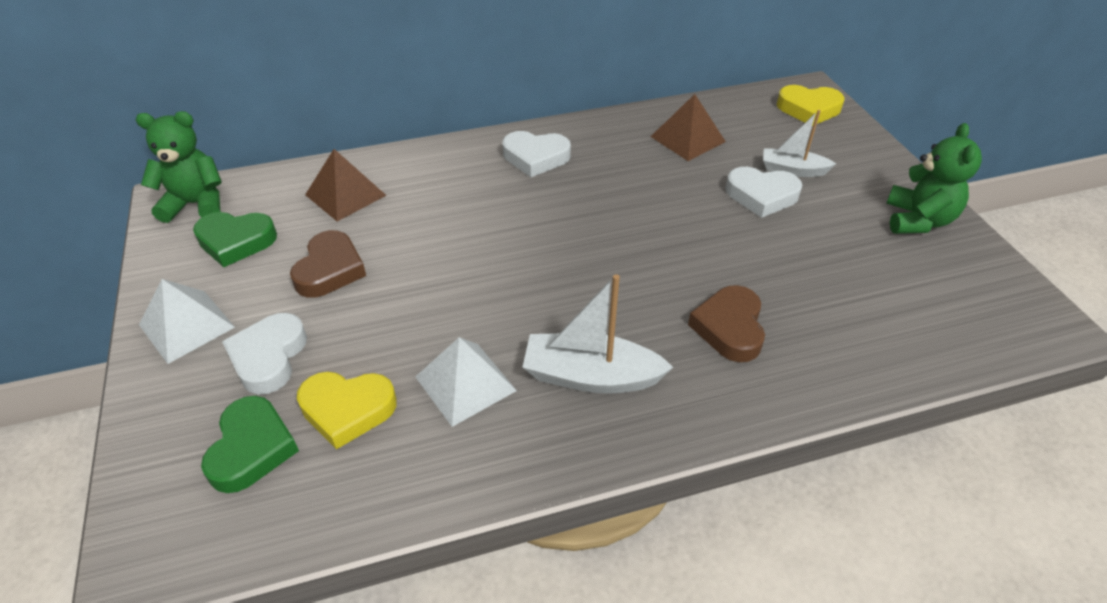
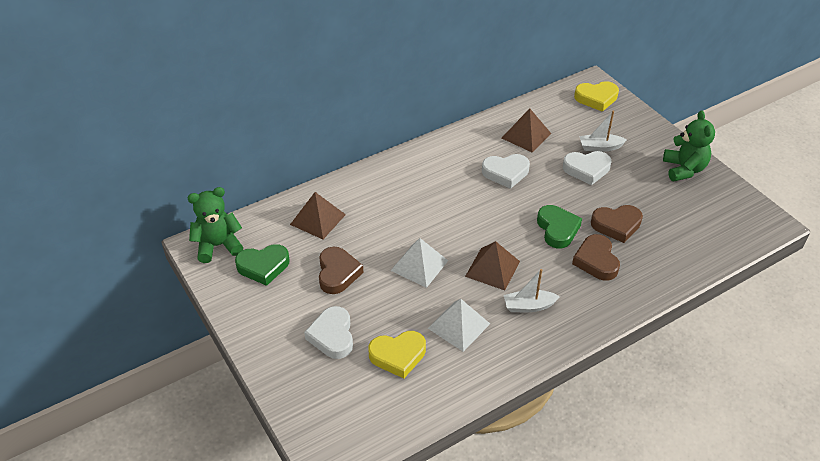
camera: 15 degrees left, 0 degrees up
(186, 326) = (267, 328): white pyramid -> white pyramid (419, 265)
(252, 448) = (354, 389): green heart -> green heart (557, 229)
(535, 157) = (432, 168): white heart -> white heart (505, 173)
(558, 307) = (492, 268): none -> brown pyramid
(591, 376) = (528, 306): white boat -> white boat, size x0.64
(782, 281) = (616, 225): none -> brown heart

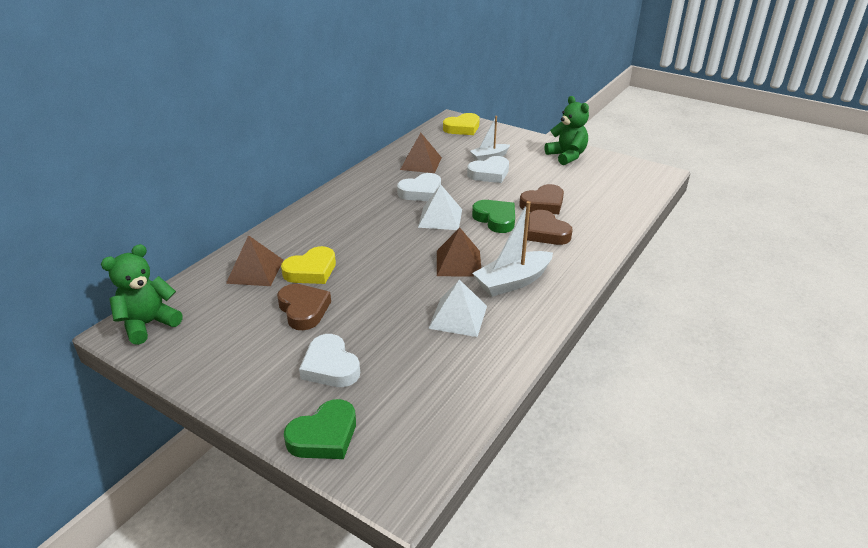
camera: 25 degrees left, 10 degrees down
(263, 266) = (214, 327): green heart -> green heart (324, 436)
(398, 356) = (413, 361): yellow heart -> yellow heart (311, 271)
(419, 265) = (386, 280): white pyramid -> white pyramid (440, 218)
(528, 306) = (512, 282): white boat -> white boat, size x1.55

